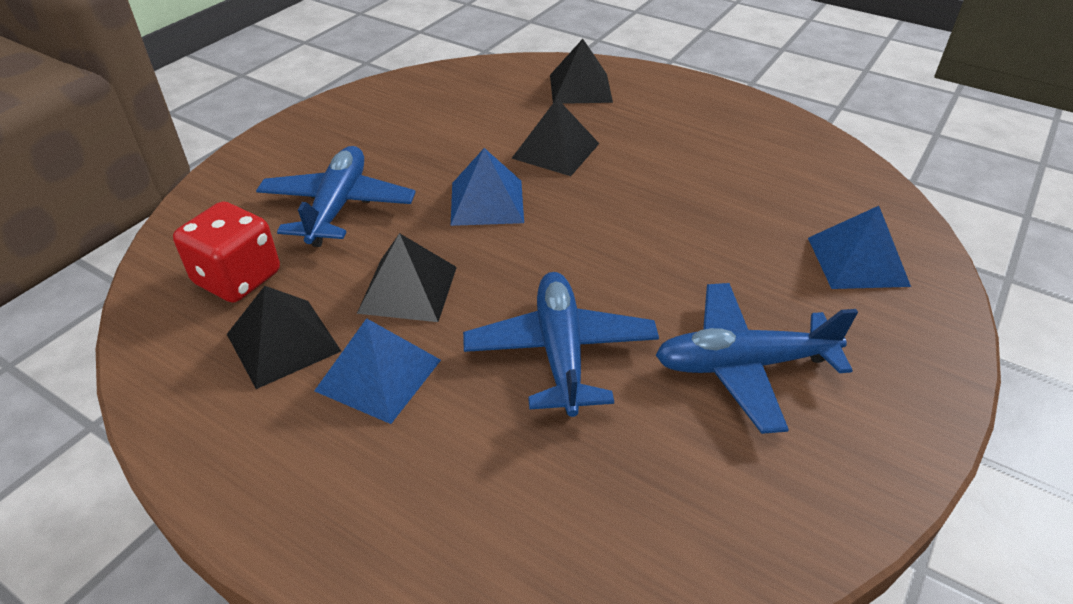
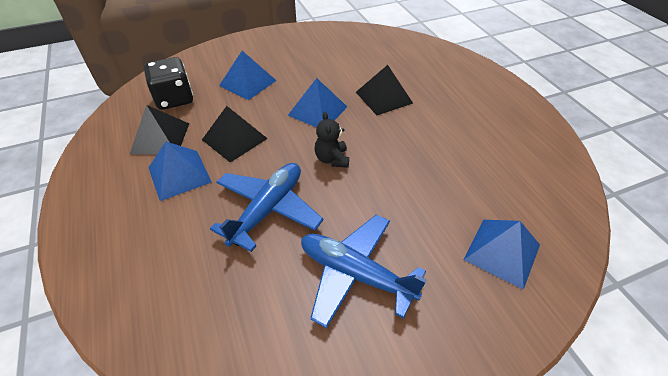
camera: 35 degrees right, 5 degrees up
(238, 278) = (174, 99): red dice -> black dice
(338, 207) = (248, 83): blue plane -> blue pyramid
(574, 253) = (332, 159): none -> black teddy bear
(580, 88) = (437, 66): black pyramid -> none

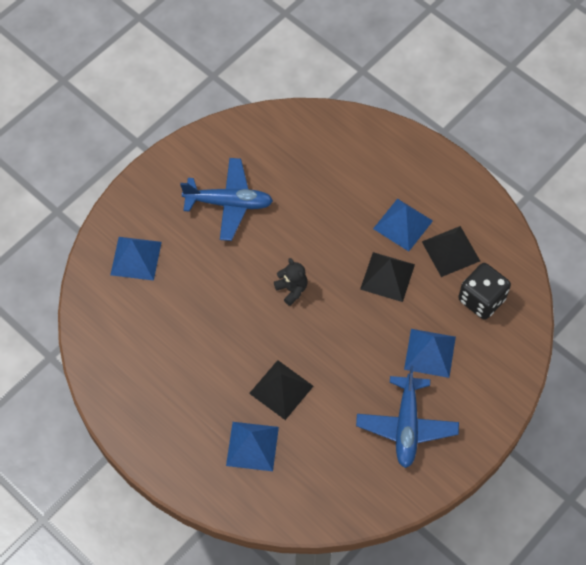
camera: 155 degrees right, 15 degrees up
(268, 209) = (314, 224): blue plane -> blue plane (406, 426)
(318, 111) = (336, 342): blue pyramid -> blue pyramid (252, 446)

